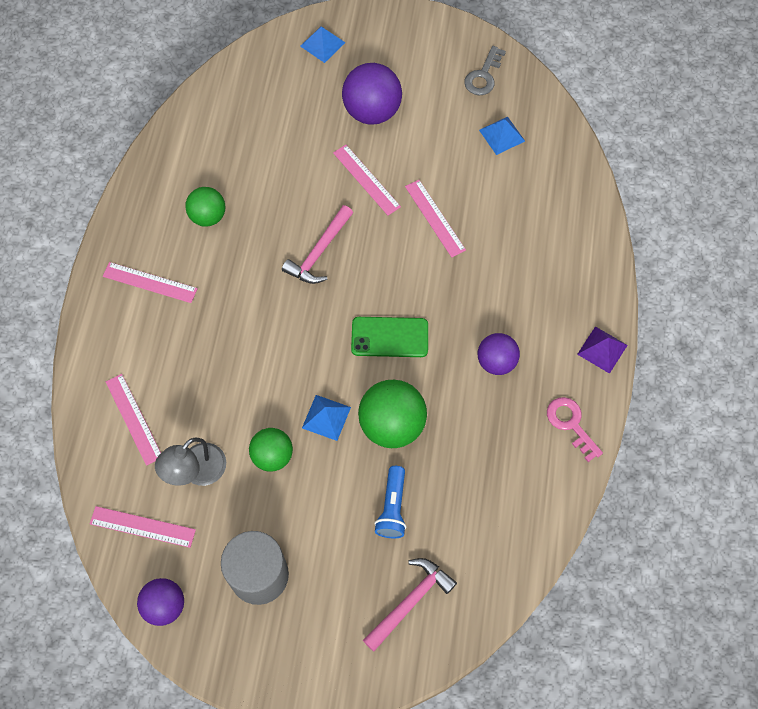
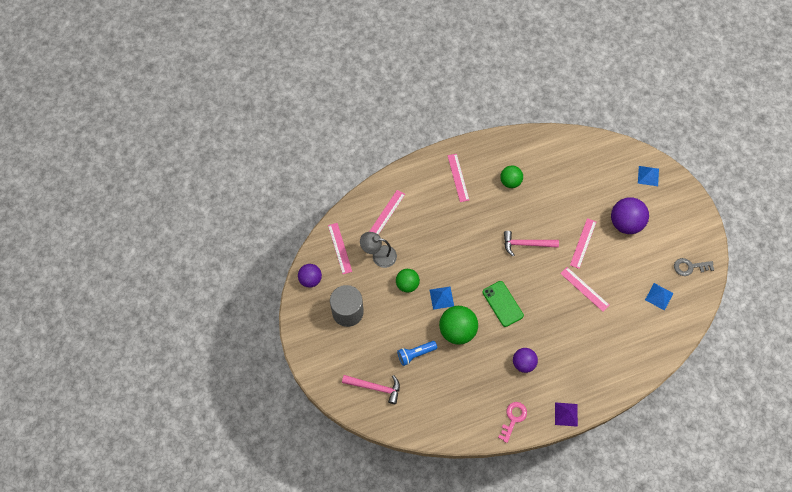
camera: 60 degrees right, 0 degrees up
(435, 218) = (584, 289): pink ruler -> pink ruler turned 75 degrees counterclockwise

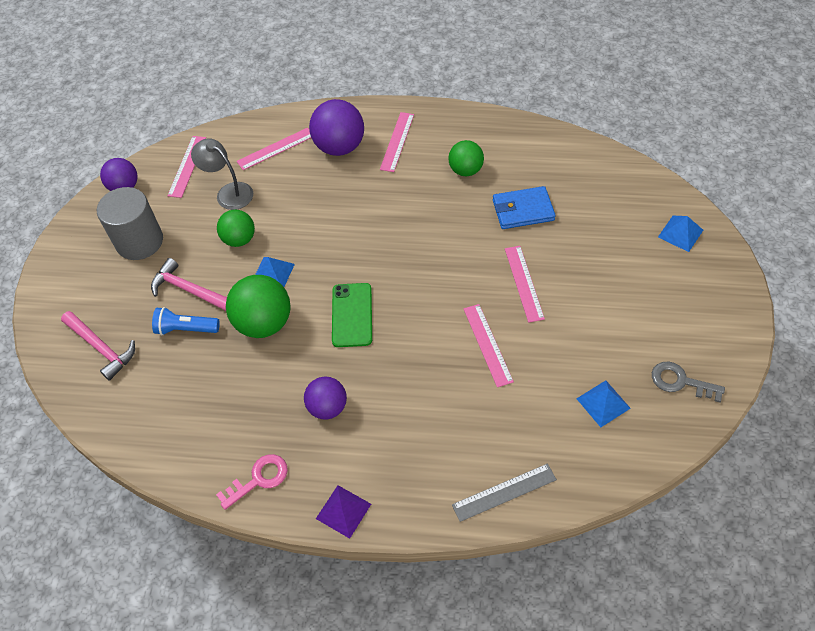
camera: 30 degrees right, 10 degrees down
(526, 244) = (437, 253): pink hammer -> pink hammer (188, 290)
(557, 196) = (523, 210): none -> blue wallet
(583, 243) = (524, 283): pink ruler -> pink ruler turned 60 degrees counterclockwise
(625, 223) = (606, 281): purple ball -> purple ball (339, 147)
(637, 367) = (504, 492): none -> grey ruler

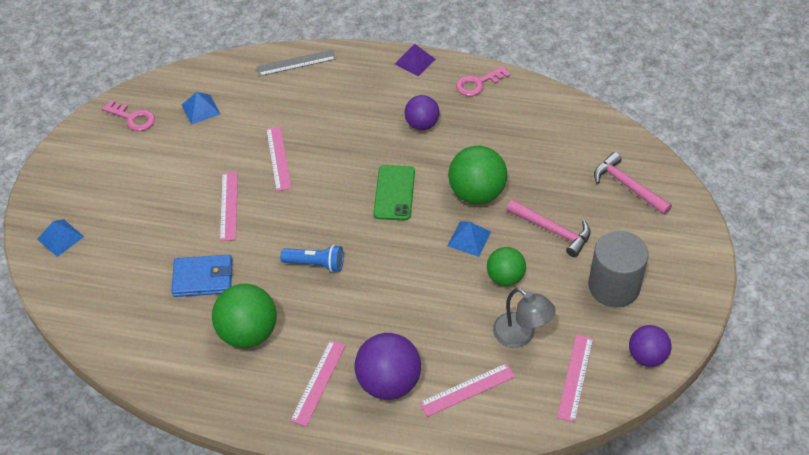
camera: 175 degrees left, 5 degrees down
(186, 329) = (550, 195): blue flashlight -> blue flashlight (316, 264)
(465, 170) = (248, 333): green ball -> green ball, size x1.58
(680, 381) = (133, 118): grey key -> pink key

